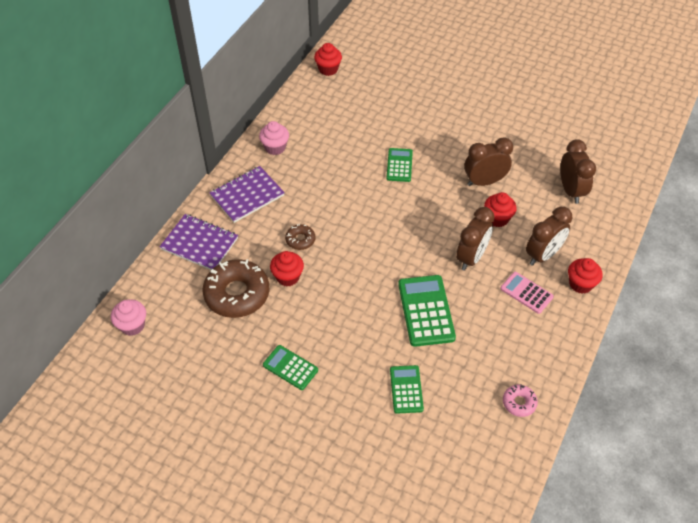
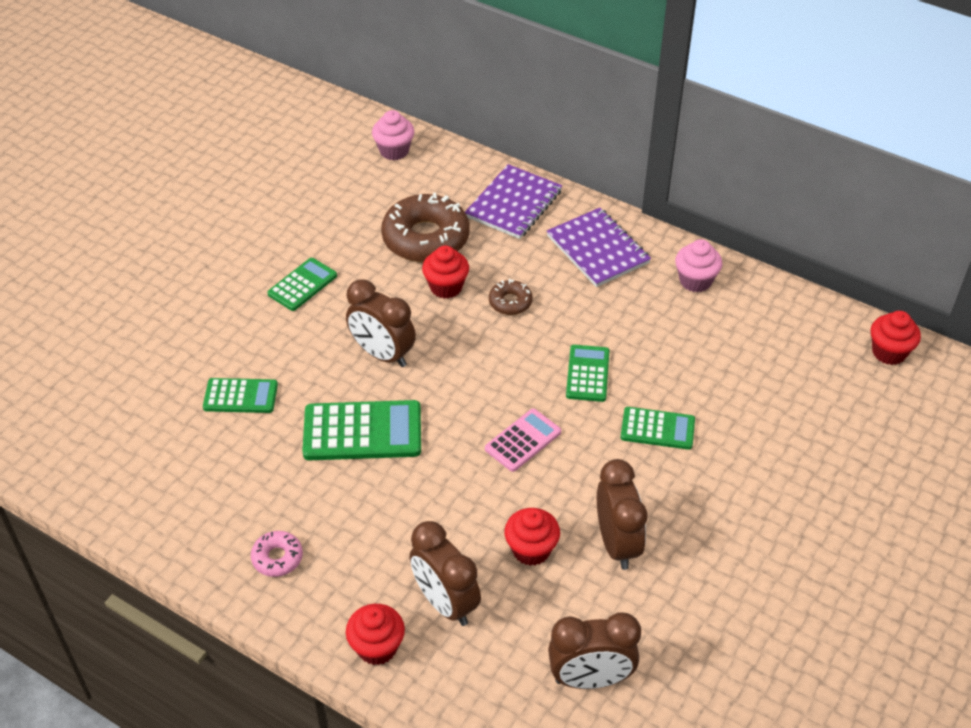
camera: 95 degrees right, 5 degrees down
(360, 197) = (588, 374): none -> green calculator
(471, 257) = (453, 501): brown clock -> brown clock (382, 354)
(519, 403) = (185, 520): pink donut -> pink donut (277, 558)
(526, 293) = (372, 564): pink calculator -> pink calculator (523, 441)

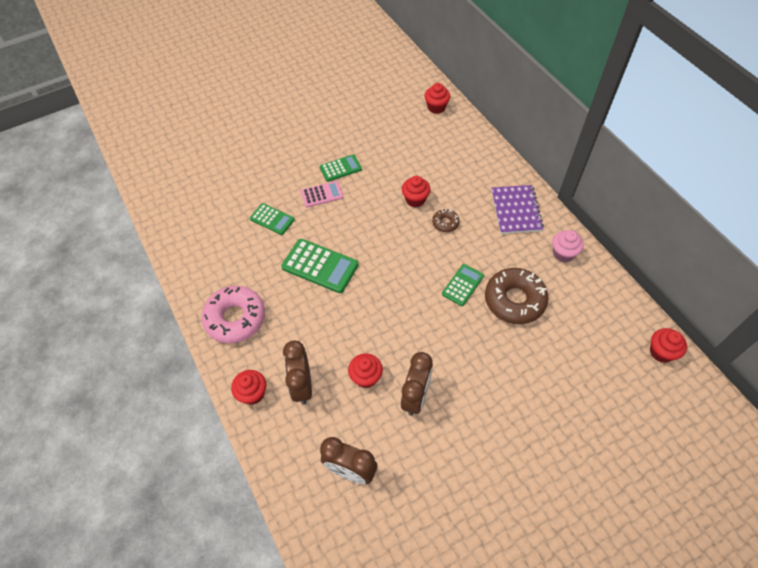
camera: 30 degrees right, 10 degrees up
(277, 558) = (235, 318): pink donut -> pink donut, size x2.10
(382, 354) = (357, 225): brown clock -> none
(394, 151) = (436, 107): pink cupcake -> red cupcake
(426, 238) = (422, 166): brown donut -> brown donut (514, 300)
(514, 204) = (484, 164): purple notebook -> none
(523, 441) = (401, 309): pink calculator -> pink calculator (322, 194)
(657, 429) = (482, 337): green calculator -> none

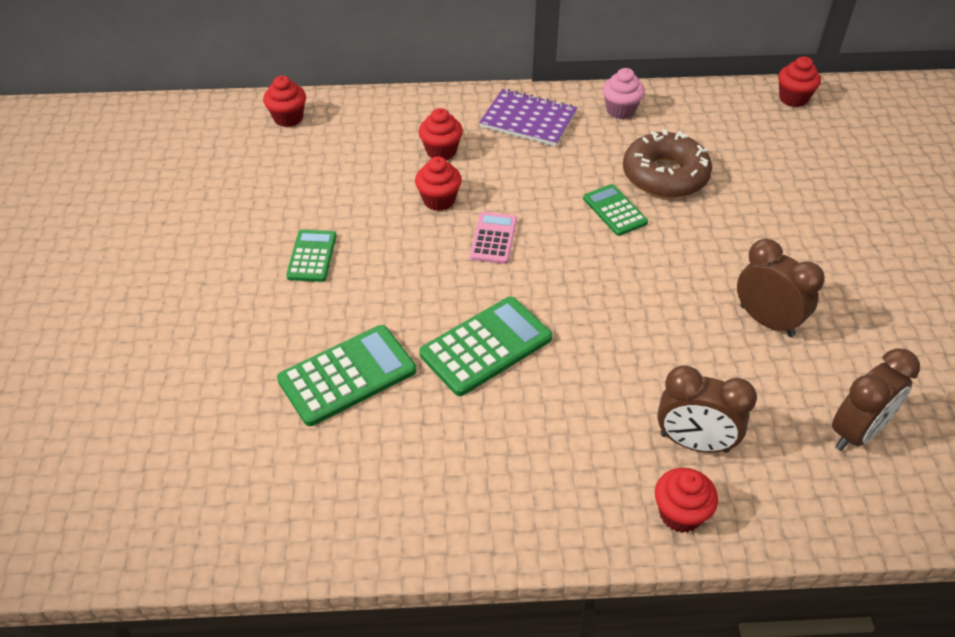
camera: 65 degrees left, 10 degrees down
(235, 318) = (520, 493): pink donut -> none
(272, 219) = (347, 376): green calculator -> green calculator, size x1.63
(322, 194) = (346, 296): pink calculator -> pink calculator (493, 238)
(366, 377) = (712, 362): red cupcake -> red cupcake (441, 151)
(445, 223) = (502, 187): brown donut -> none

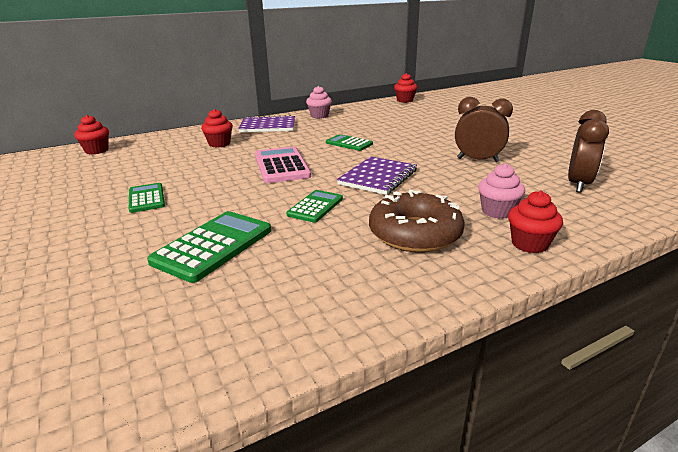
camera: 25 degrees left, 20 degrees down
(439, 200) = (231, 160): red cupcake -> none
(486, 346) = (315, 207): green calculator -> green calculator, size x0.61
(493, 238) = (281, 166): pink calculator -> pink calculator, size x1.63
(599, 312) = (378, 177): none -> purple notebook
(665, 175) = (365, 129): brown donut -> brown donut (415, 234)
(694, 442) = (497, 211): brown clock -> pink cupcake

